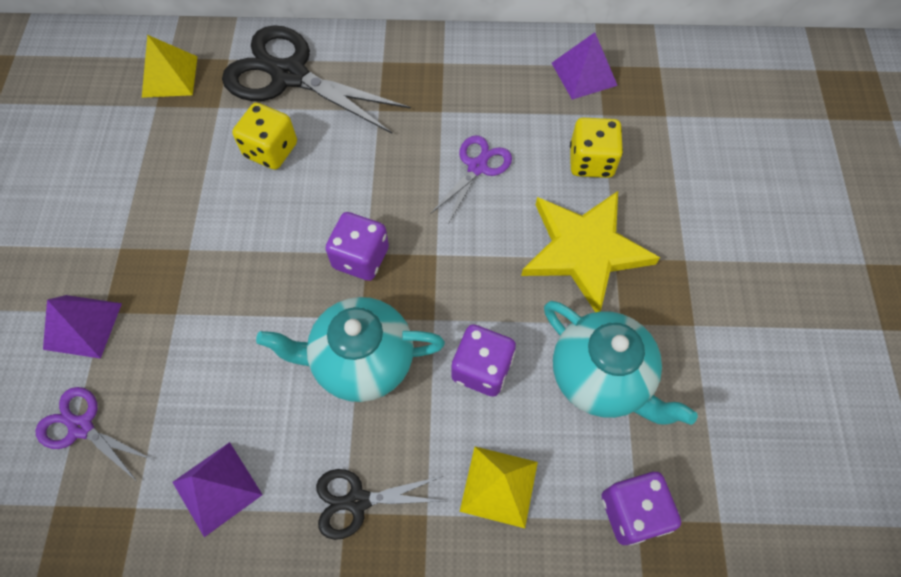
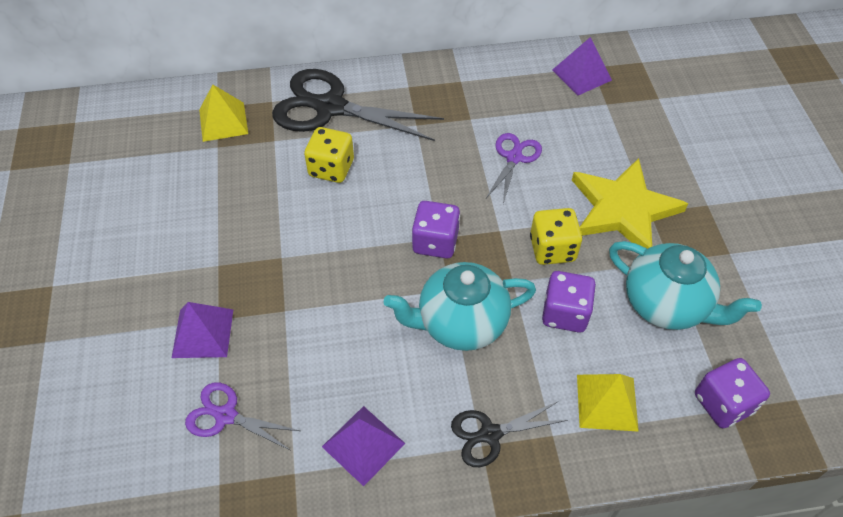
camera: 10 degrees left, 10 degrees down
(591, 161) = (607, 141): yellow dice -> yellow dice (552, 249)

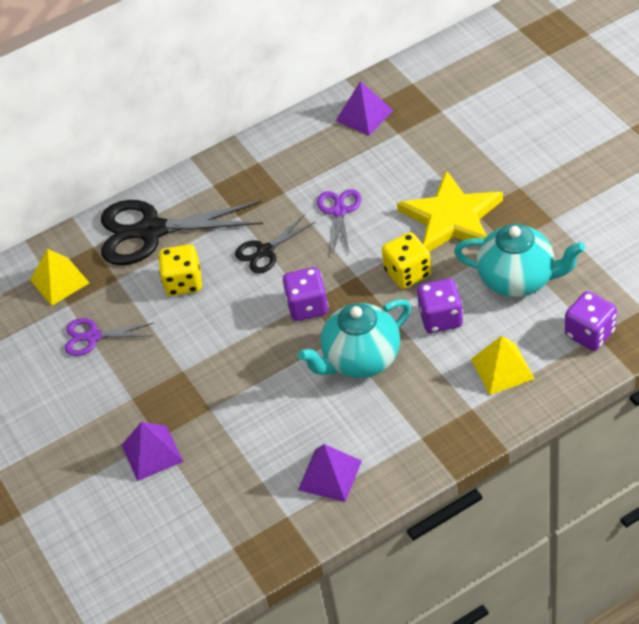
camera: 15 degrees left, 5 degrees down
(225, 416) = (208, 501): purple scissors -> purple scissors (93, 337)
(490, 434) = (423, 427): black scissors -> black scissors (265, 251)

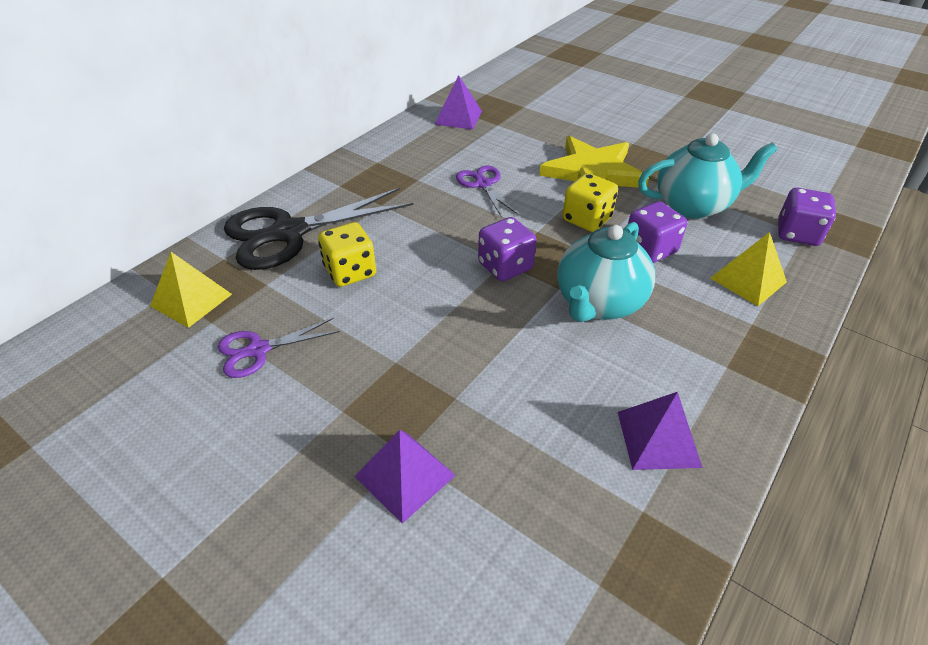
camera: 30 degrees left, 5 degrees down
(265, 251) = (428, 228): black scissors -> none

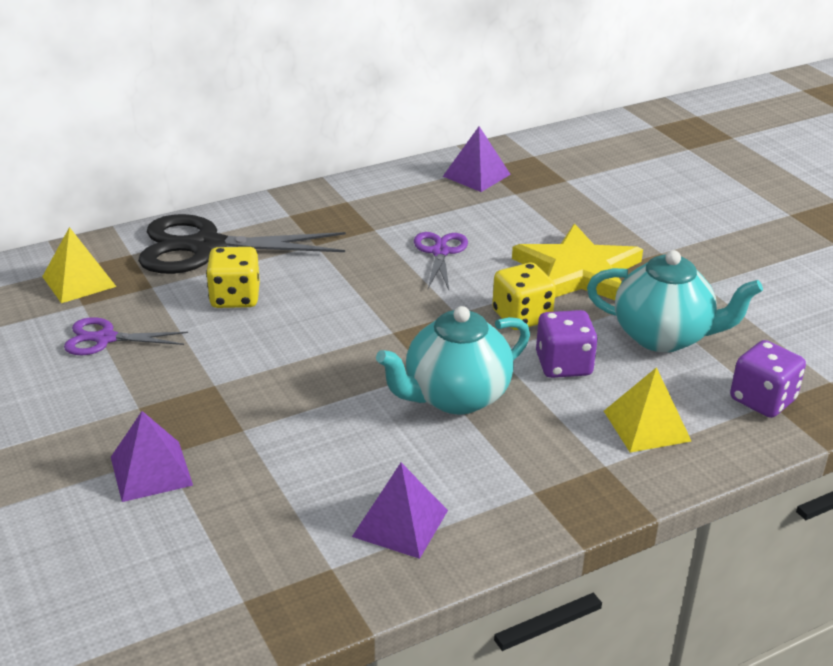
camera: 25 degrees right, 10 degrees down
(505, 266) = (390, 336): purple dice -> none

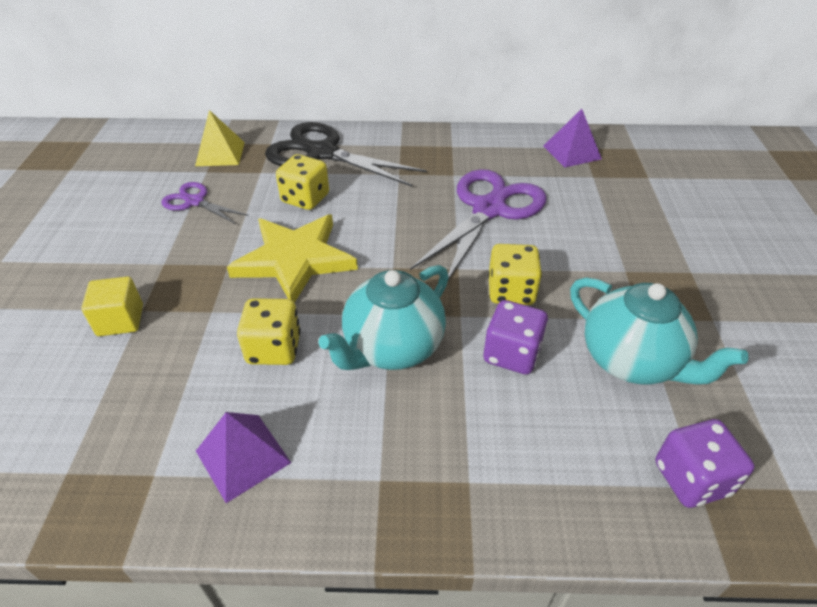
camera: 30 degrees right, 10 degrees up
(151, 471) = (120, 320): purple pyramid -> yellow cube
(343, 436) = (274, 348): none -> yellow dice
(440, 252) = (488, 209): purple scissors -> purple scissors, size x1.92
(455, 397) = (392, 348): turquoise teapot -> turquoise teapot turned 45 degrees counterclockwise
(578, 271) = (595, 265): yellow star -> yellow star (294, 259)
(646, 426) = (543, 455): yellow pyramid -> none

